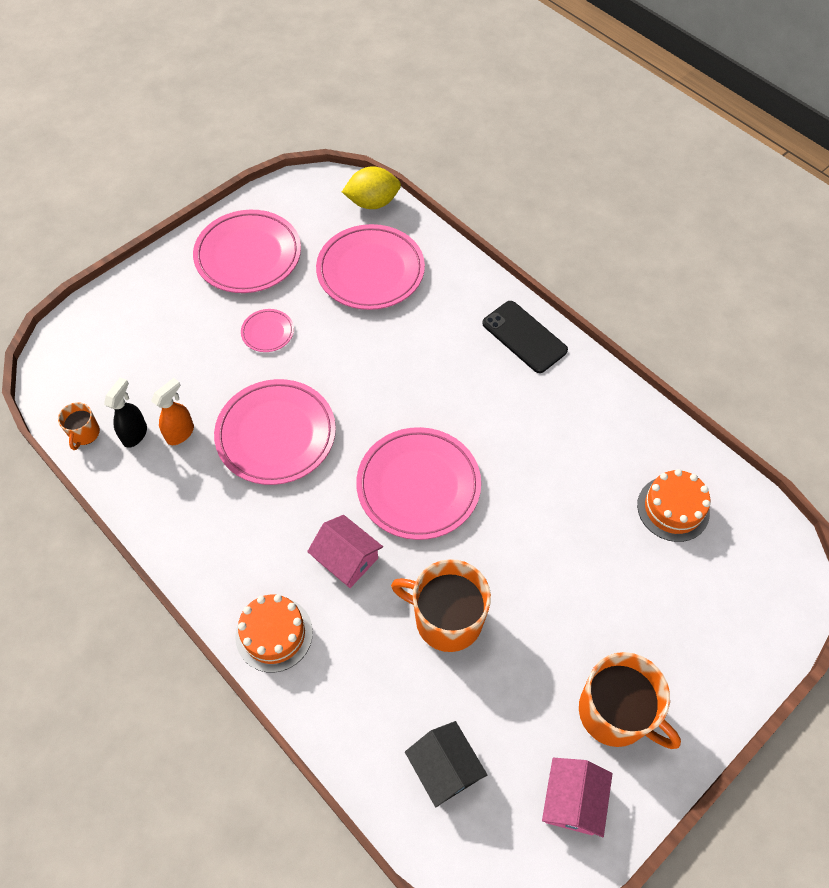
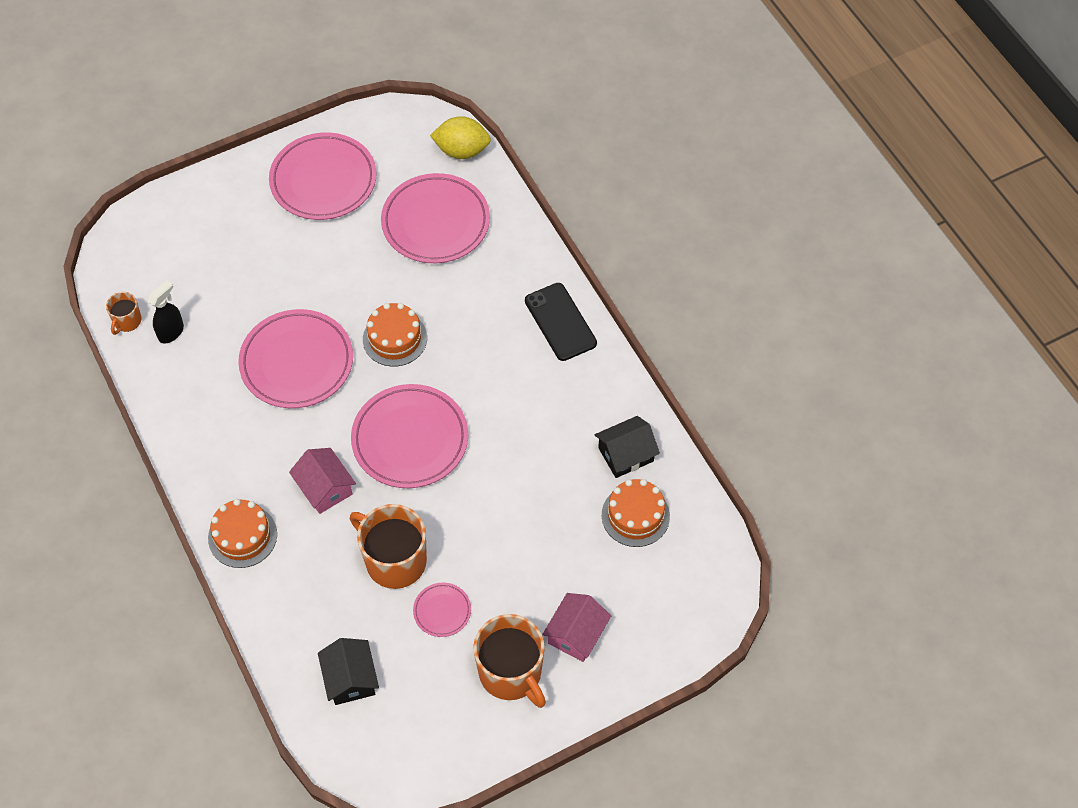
camera: 15 degrees right, 0 degrees up
(180, 433) = (212, 341): orange spray bottle -> none
(267, 332) = (318, 262): pink plate -> pink plate (442, 611)
(368, 388) = (395, 338): none -> orange cake
(573, 801) = (447, 731): pink house -> pink house (576, 634)
(638, 449) = (626, 454): none -> black house

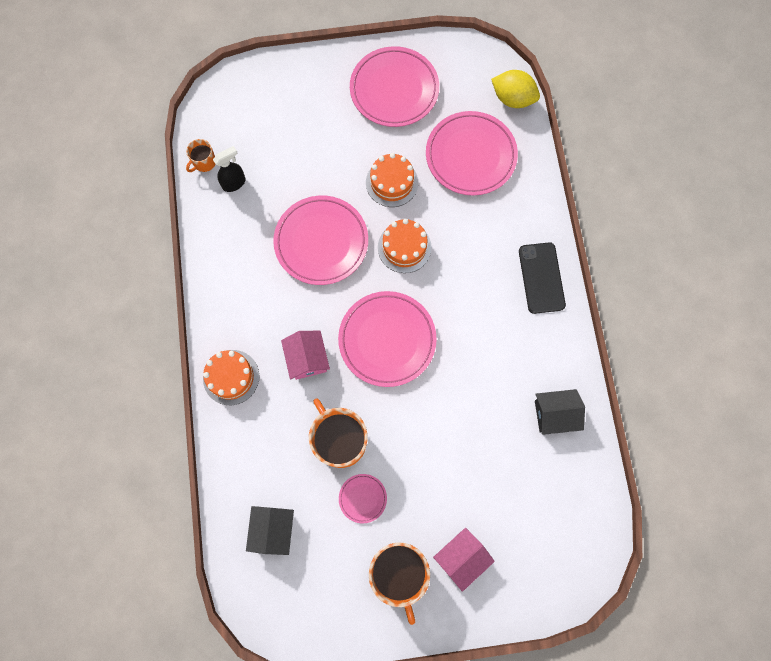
camera: 20 degrees right, 15 degrees up
(635, 515) = (544, 471): orange cake -> orange cake (392, 182)

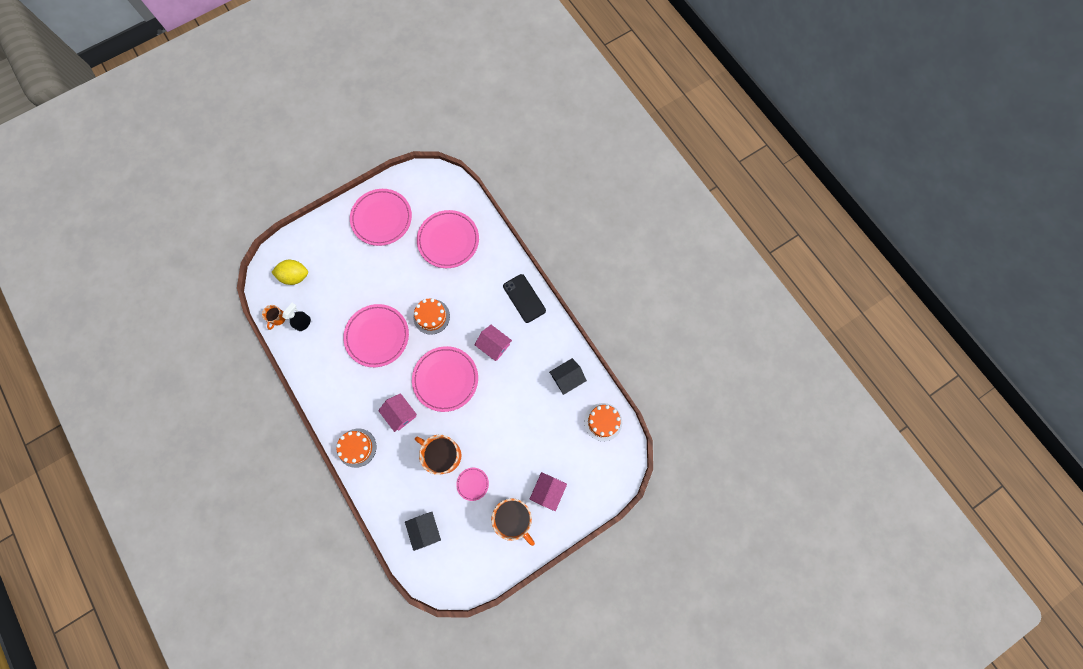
camera: 25 degrees left, 0 degrees up
(392, 182) = (406, 279): orange cake -> orange cake (603, 422)
(472, 323) = (494, 345): none -> pink house
(513, 98) = (459, 193): yellow lemon -> yellow lemon (295, 276)

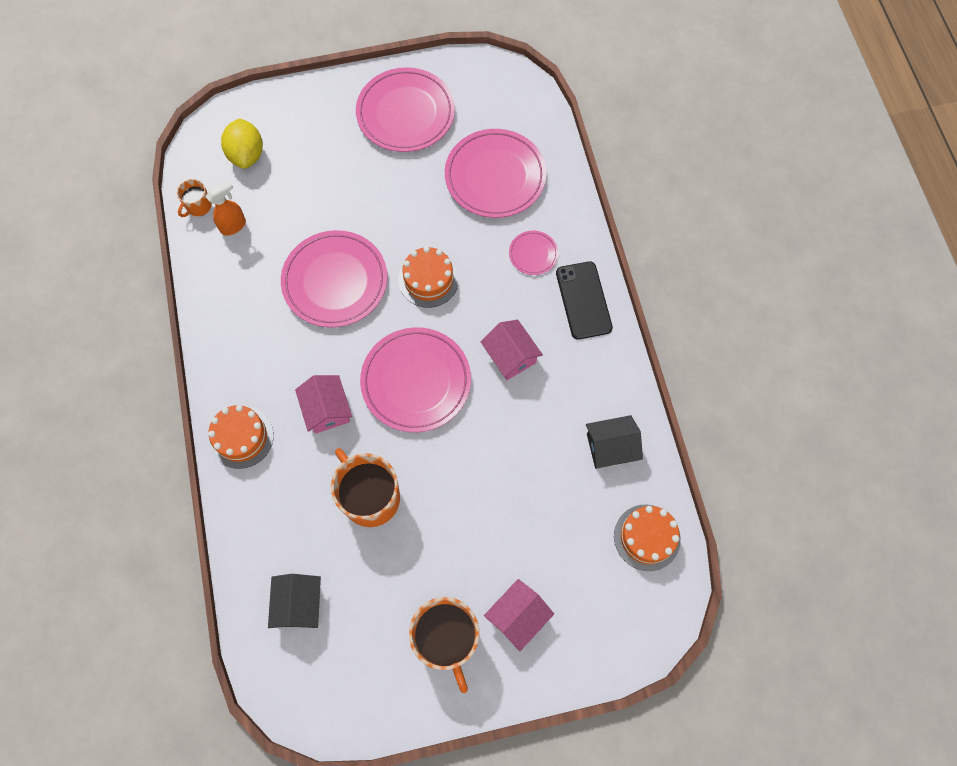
camera: 20 degrees right, 5 degrees down
(295, 276) = (247, 154): yellow lemon -> yellow lemon turned 60 degrees clockwise
(304, 323) = (233, 226): black spray bottle -> orange spray bottle
(472, 484) = (400, 559): pink plate -> pink plate (533, 254)

